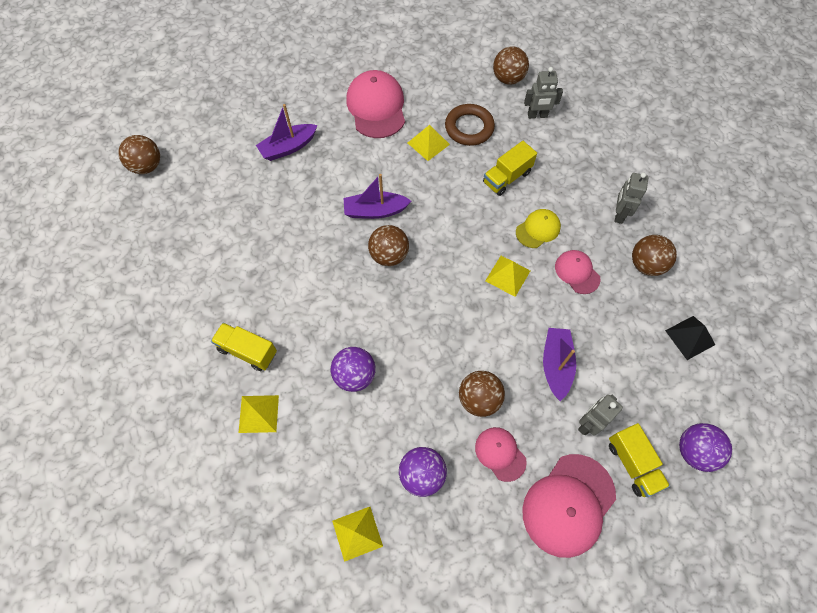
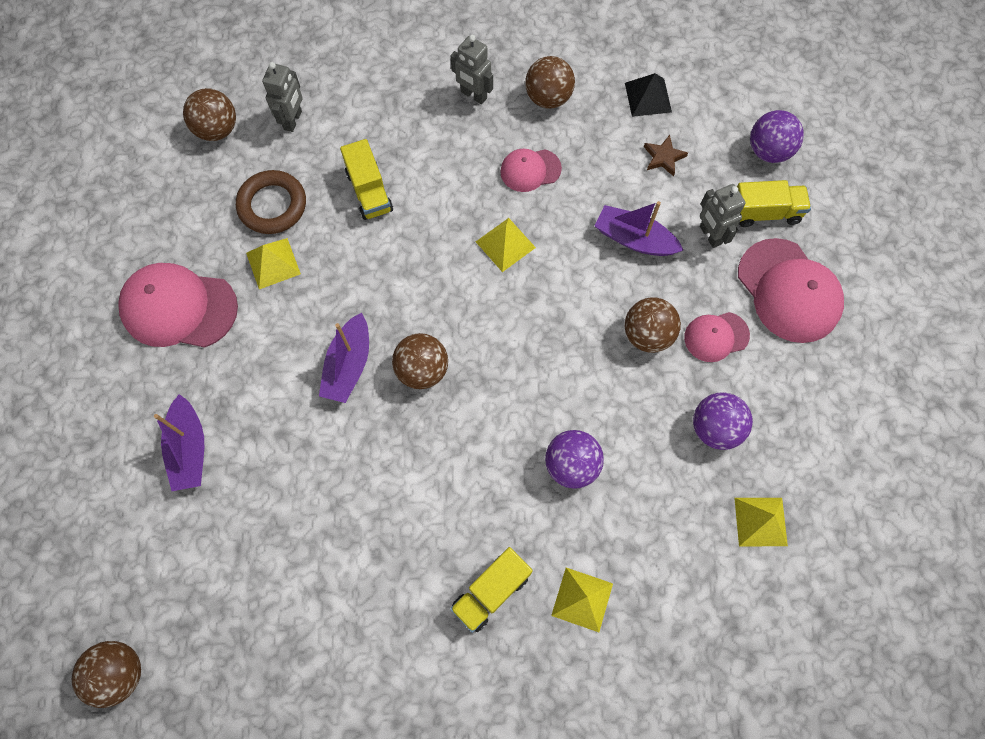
camera: 70 degrees left, 5 degrees up
(538, 229) = (457, 187): yellow cap -> none
(641, 366) = (663, 157): none -> brown star

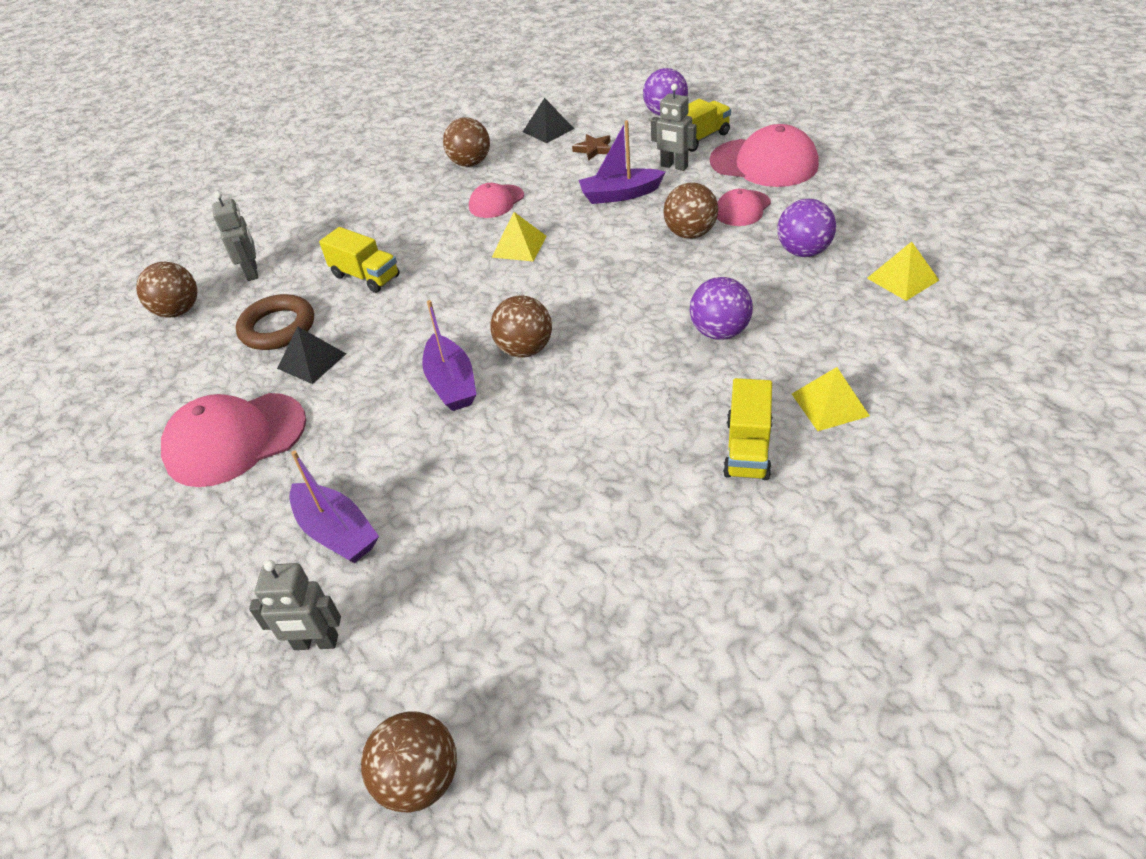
camera: 30 degrees left, 25 degrees down
(273, 263) = (311, 361): yellow pyramid -> black pyramid
(473, 95) = (406, 188): grey robot -> grey robot (316, 643)

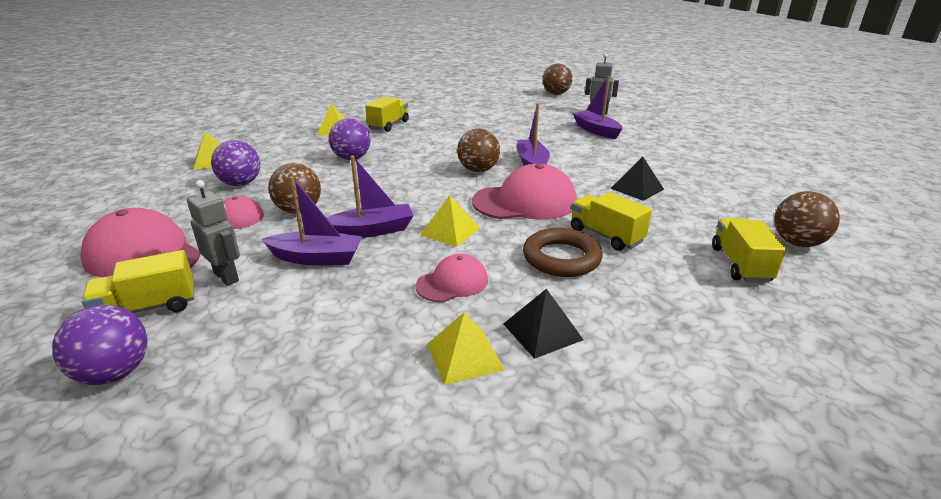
camera: 170 degrees left, 15 degrees down
(235, 439) = (674, 163): pink cap -> pink cap (525, 202)
(252, 272) = (740, 264): grey robot -> yellow truck
(278, 327) = (678, 212): brown ring -> brown ring (561, 258)
(470, 163) = (464, 356): brown ball -> yellow pyramid
(548, 130) = (309, 396): black pyramid -> black pyramid (542, 331)
(594, 149) = (282, 330): brown star -> none
(595, 229) = (371, 230): none -> purple boat

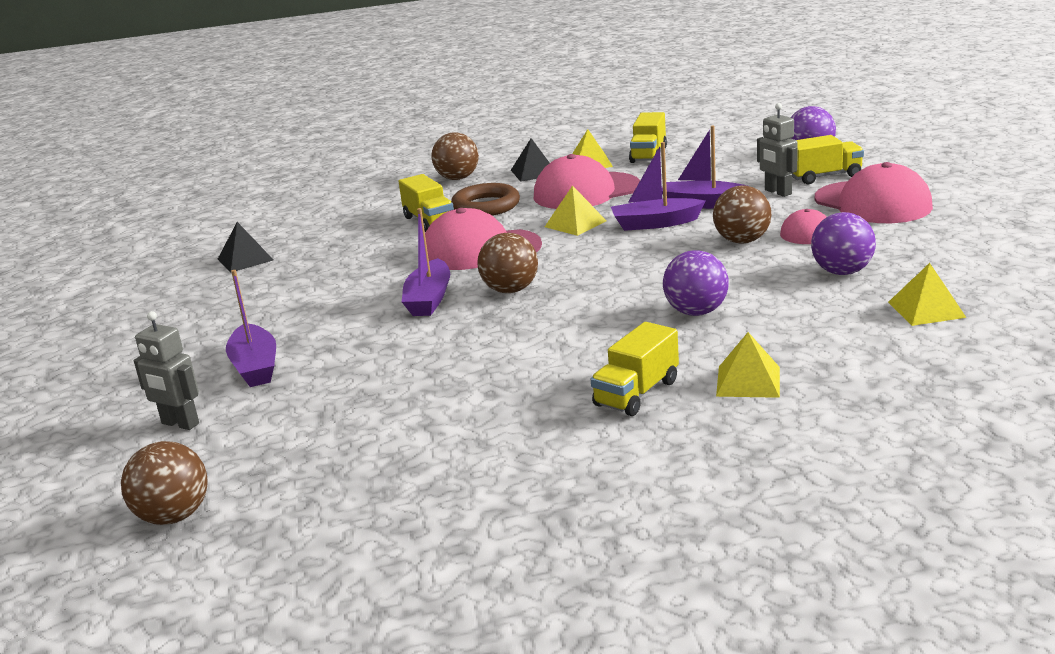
camera: 165 degrees left, 5 degrees down
(452, 283) = (586, 191): pink cap -> pink cap, size x1.79
(637, 189) = (337, 264): black pyramid -> black pyramid (245, 259)
(740, 264) = (346, 204): yellow truck -> yellow truck (648, 155)
(797, 243) = (271, 218): brown ball -> brown ball (457, 178)

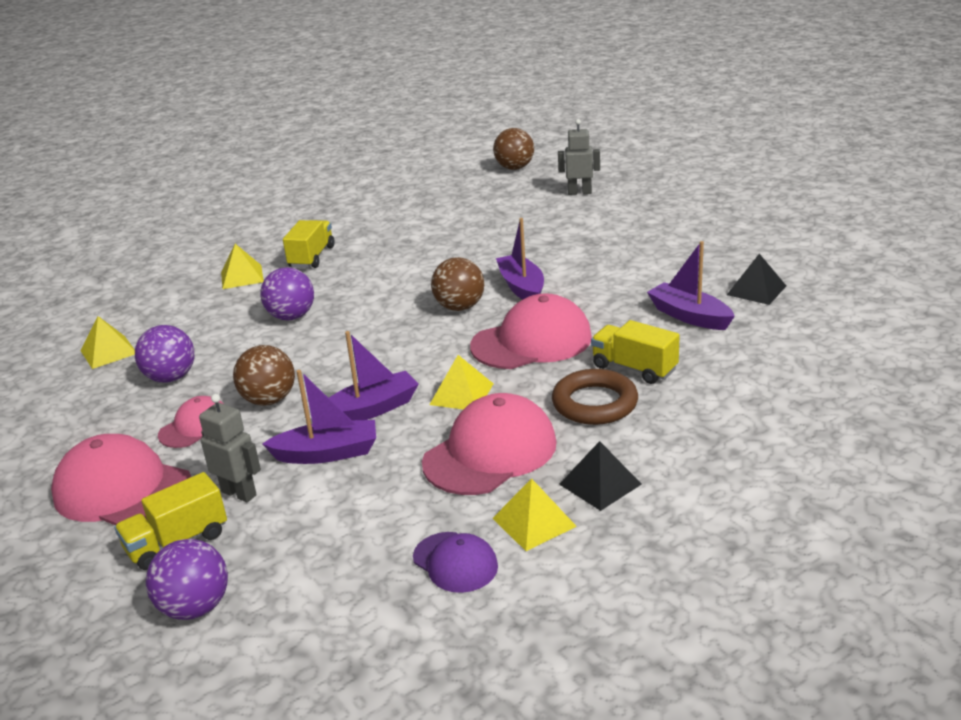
camera: 155 degrees right, 5 degrees up
(255, 367) = (585, 223): purple boat -> purple boat (689, 316)
(457, 178) = (697, 450): brown ball -> none
(648, 155) = (455, 562): yellow truck -> purple cap

